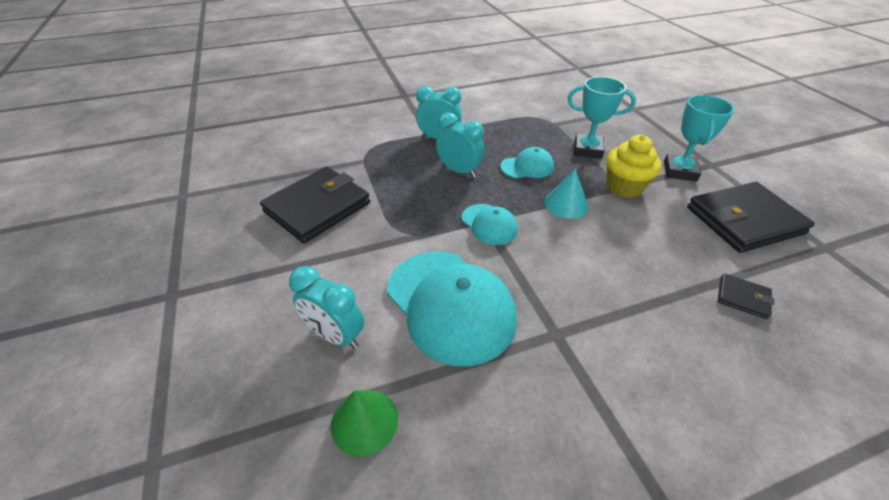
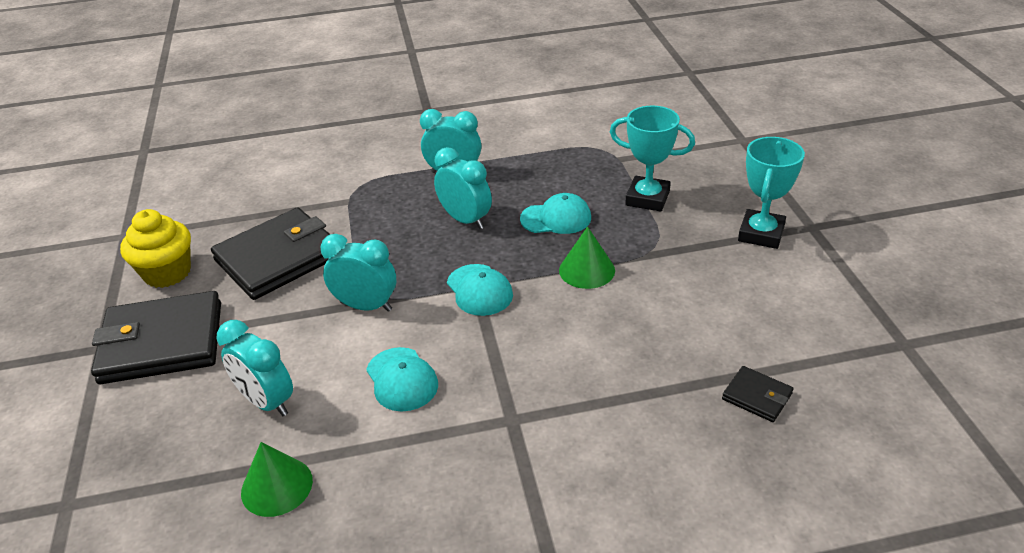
camera: 10 degrees right, 5 degrees down
(401, 243) = (366, 306): none -> turquoise clock
(450, 305) = (402, 379): turquoise cap -> turquoise cap, size x0.51
(566, 204) = (587, 270): turquoise cone -> green cone
(624, 187) = (674, 251): yellow cupcake -> yellow cupcake (167, 273)
(744, 220) = (814, 304): black wallet -> black wallet (162, 343)

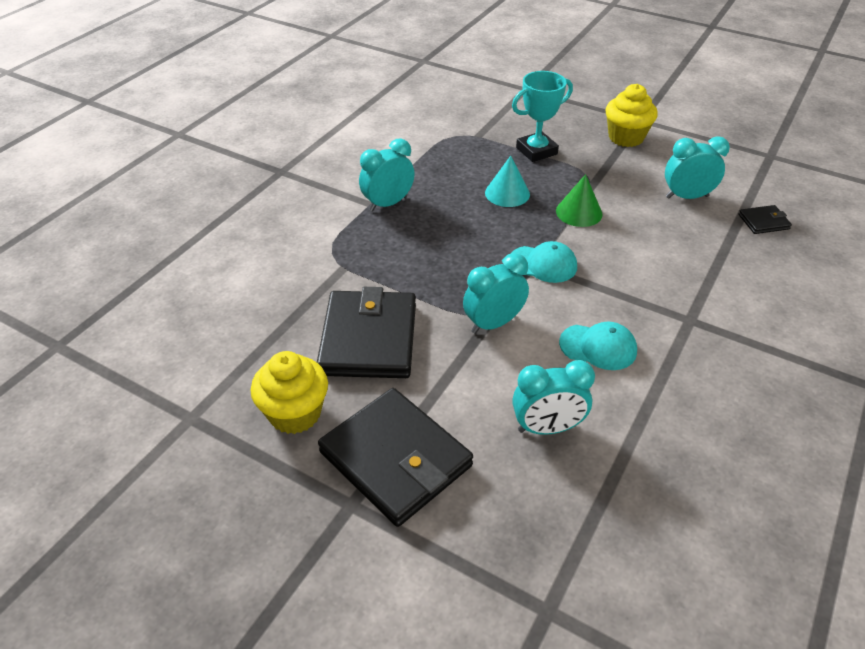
camera: 50 degrees left, 5 degrees up
(162, 343) = (396, 459): black wallet -> black wallet turned 75 degrees counterclockwise
(277, 486) = (649, 465): green cone -> none
(465, 220) = (453, 228): turquoise clock -> turquoise clock (687, 197)
(556, 218) = (507, 193): turquoise cap -> turquoise cone
(761, 234) = (626, 137): turquoise trophy -> yellow cupcake

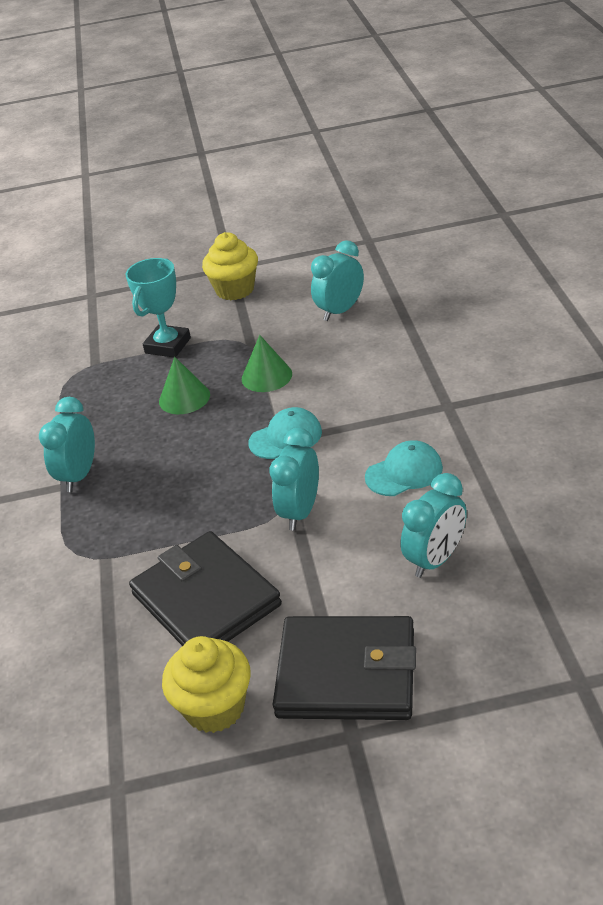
camera: 35 degrees left, 5 degrees down
(507, 193) = (184, 398): turquoise cone -> green cone
(763, 222) = (419, 297): black wallet -> none

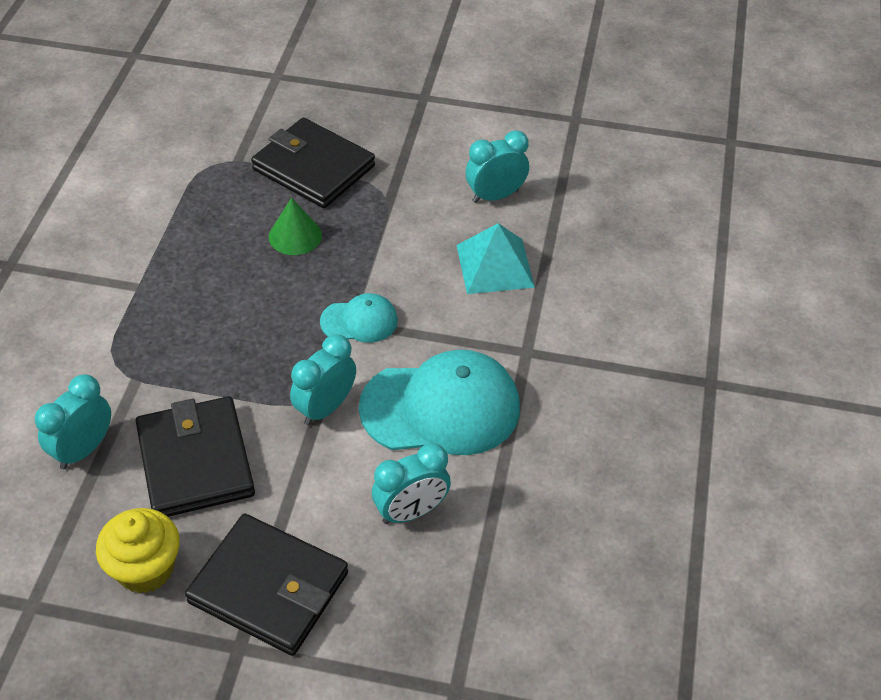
camera: 15 degrees right, 10 degrees up
(79, 475) = (159, 282): turquoise clock -> turquoise clock (83, 449)
(168, 346) = (313, 168): turquoise trophy -> black wallet
(235, 290) = (412, 126): yellow cupcake -> none
(266, 376) = (382, 243): green cone -> none
(375, 357) = (495, 266): none -> turquoise pyramid
(404, 472) = (441, 408): turquoise cap -> turquoise cap, size x1.96

